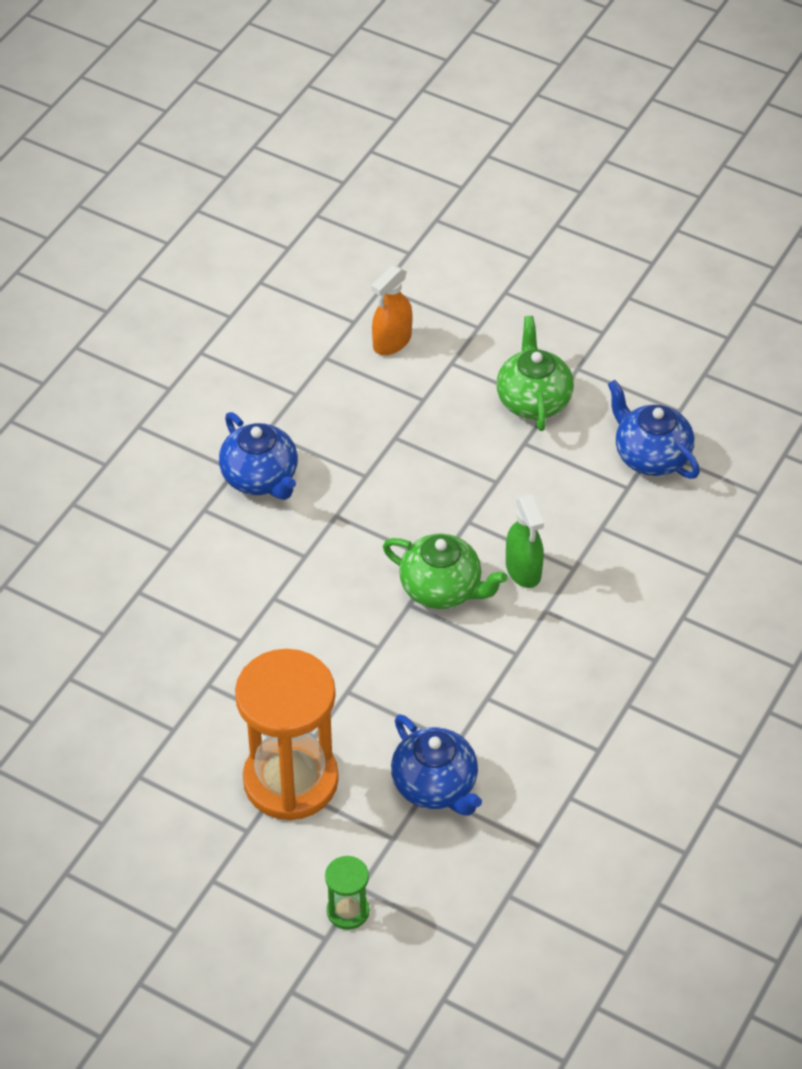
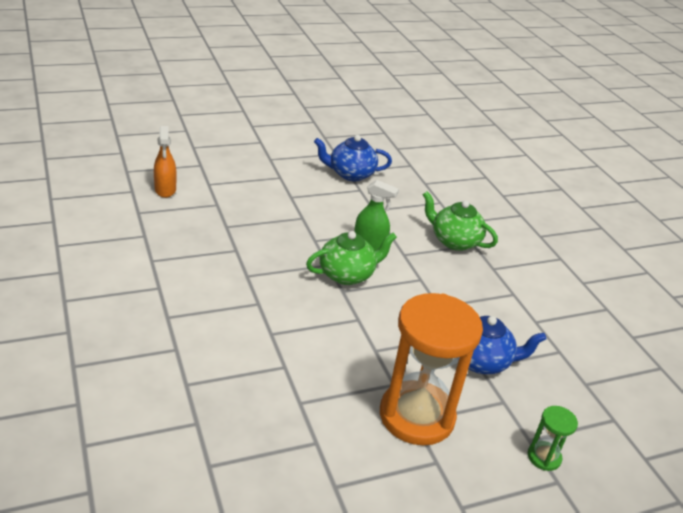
camera: 55 degrees left, 15 degrees down
(260, 478) = (180, 283): blue teapot -> none
(533, 400) = (269, 179): green teapot -> green teapot (454, 241)

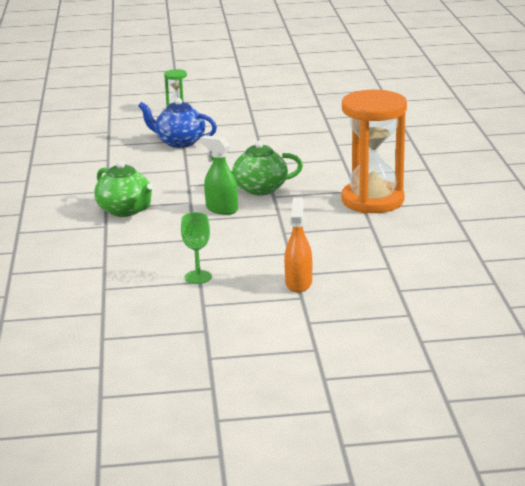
camera: 160 degrees left, 10 degrees down
(165, 190) = (442, 261): orange spray bottle -> orange spray bottle (298, 283)
(350, 174) = (198, 277): blue teapot -> green goblet
(416, 416) = (250, 123): orange hourglass -> orange hourglass (372, 200)

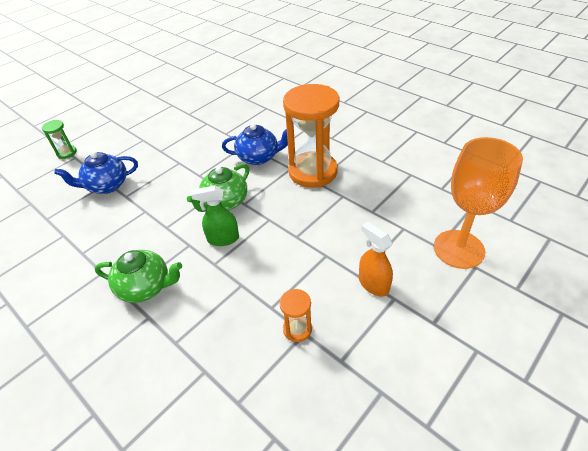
camera: 40 degrees left, 20 degrees up
(198, 277) = (297, 329): green goblet -> orange hourglass
(338, 172) = (259, 157): none -> blue teapot
(415, 299) = (458, 249): none -> orange goblet

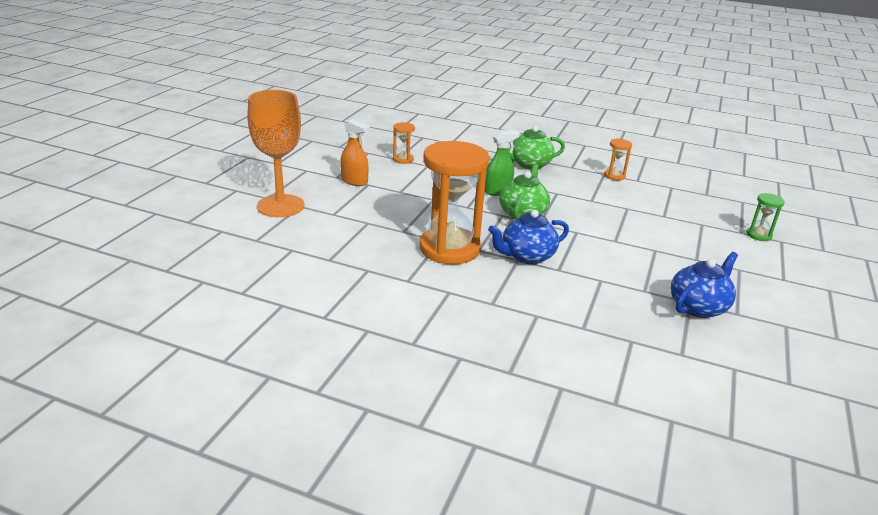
camera: 155 degrees right, 15 degrees down
(77, 246) = (614, 176): none -> orange hourglass
(107, 186) = (659, 213): blue teapot -> blue teapot (698, 307)

